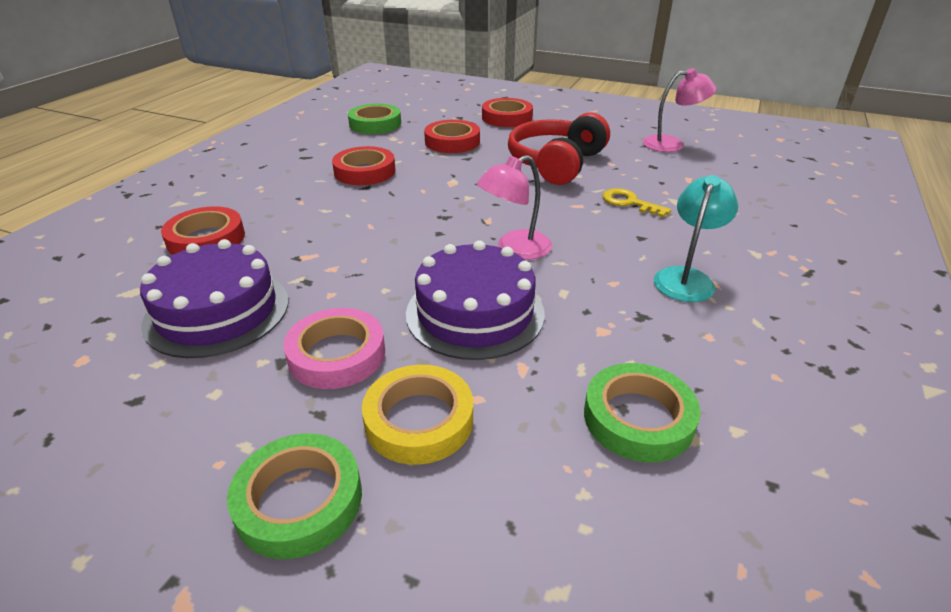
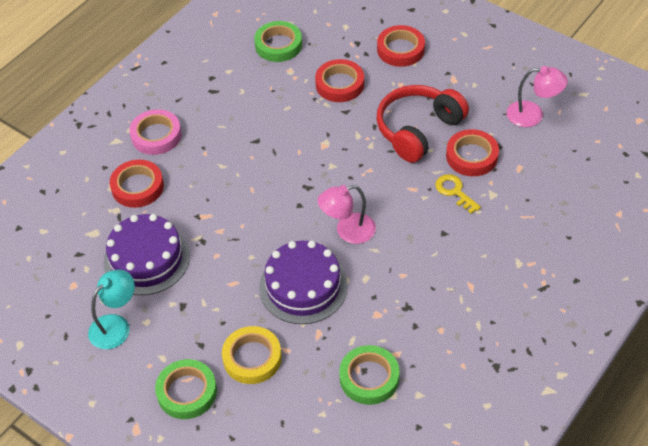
camera: 15 degrees right, 15 degrees up
(337, 354) = (214, 306): pink tape -> pink tape (156, 135)
(364, 171) = (258, 119): red tape -> red tape (471, 156)
(686, 278) = (454, 278): turquoise lamp -> turquoise lamp (116, 325)

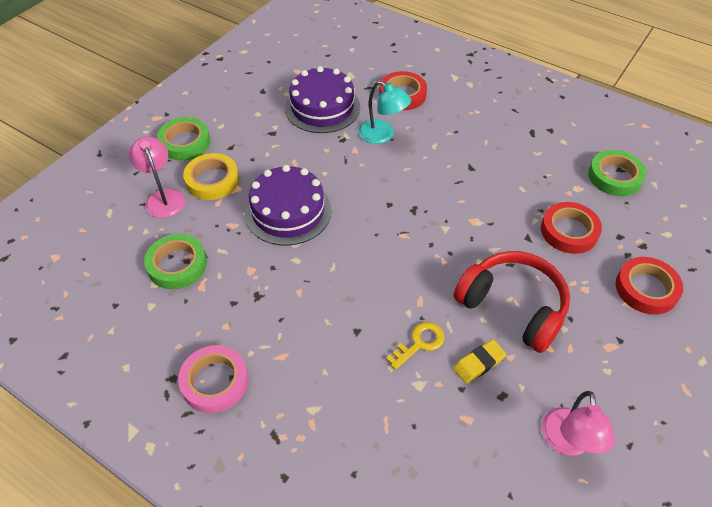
camera: 85 degrees right, 0 degrees up
(116, 325) = (255, 97): turquoise lamp -> turquoise lamp (382, 135)
(156, 135) = (465, 100): pink tape -> pink tape (215, 382)
(347, 231) = (357, 244): pink lamp -> pink lamp (163, 197)
(471, 156) = (479, 363): red tape -> yellow eraser

